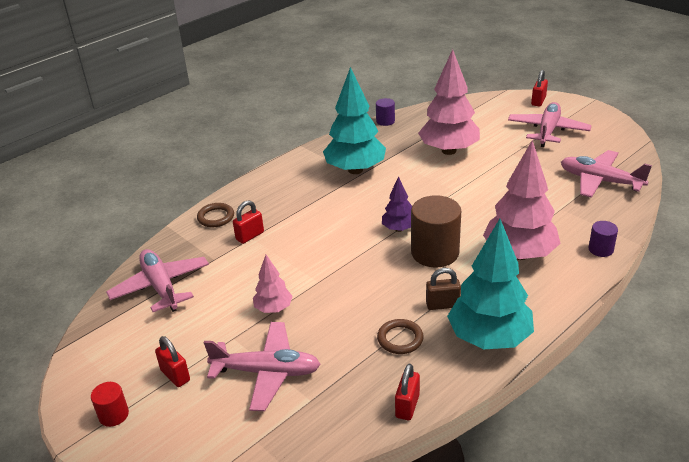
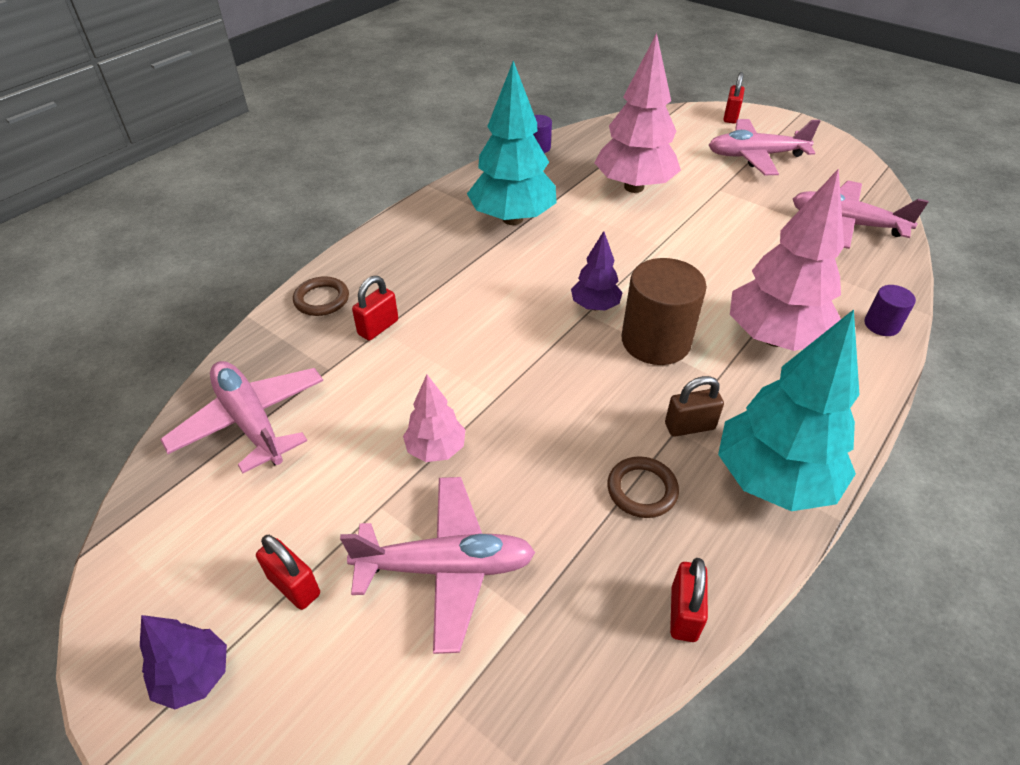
camera: 10 degrees left, 10 degrees up
(113, 415) = (194, 676): red cylinder -> purple tree
(548, 131) = (755, 156): pink plane -> pink plane turned 105 degrees counterclockwise

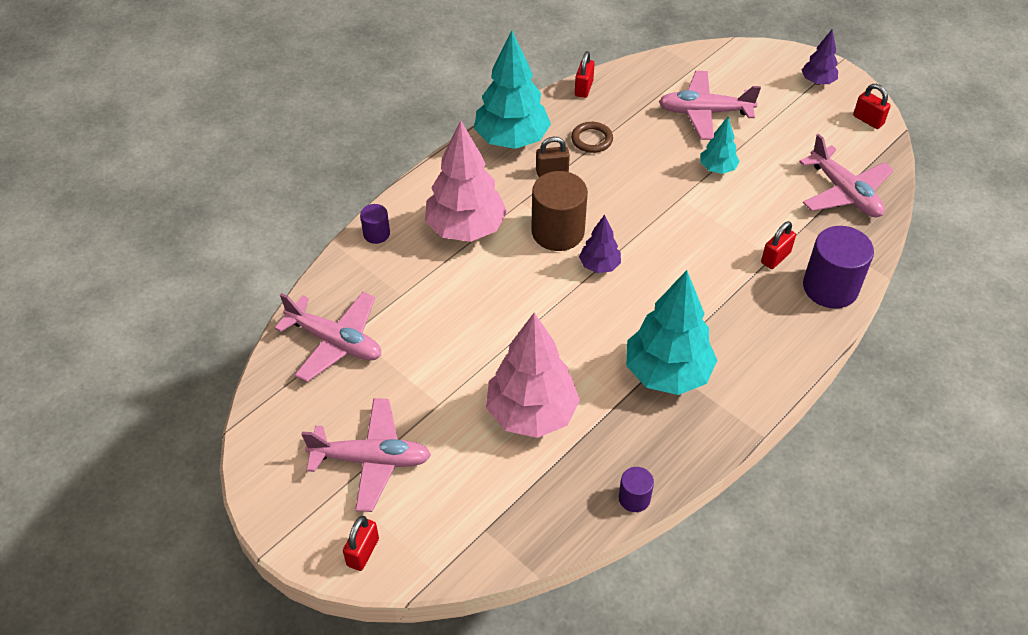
camera: 175 degrees left, 5 degrees up
(294, 586) = (783, 110): red padlock -> red padlock (868, 120)
(322, 299) = (830, 287): brown ring -> purple cylinder
(436, 449) = (717, 168): pink tree -> turquoise tree

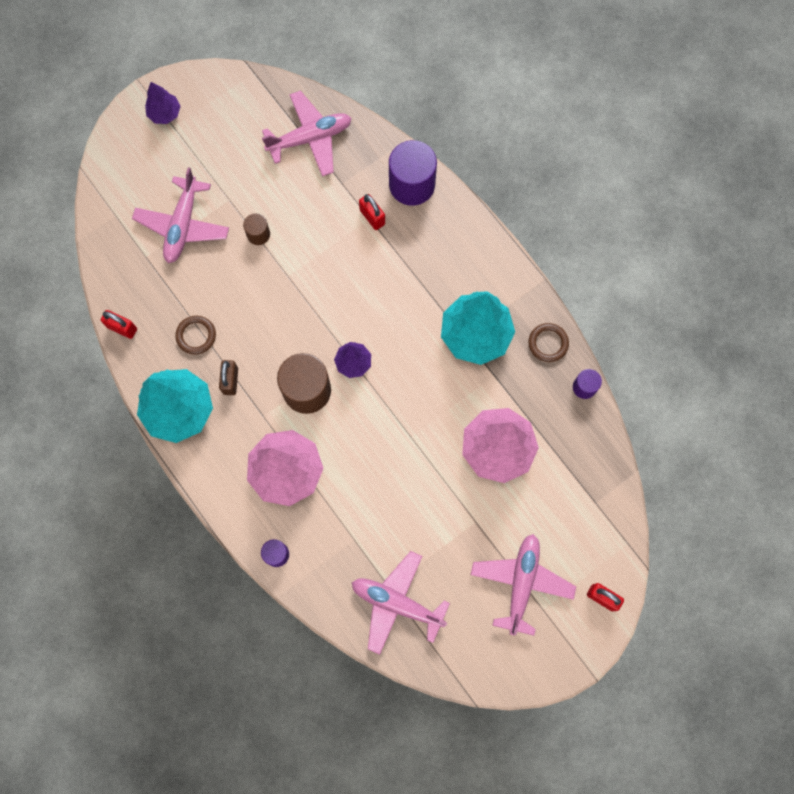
camera: 80 degrees left, 25 degrees up
(335, 342) = (397, 603): pink plane -> pink plane turned 105 degrees counterclockwise
(680, 450) = (548, 343): none -> brown ring
(717, 168) = (258, 234): turquoise tree -> brown cylinder
(868, 120) = (226, 88): red padlock -> none

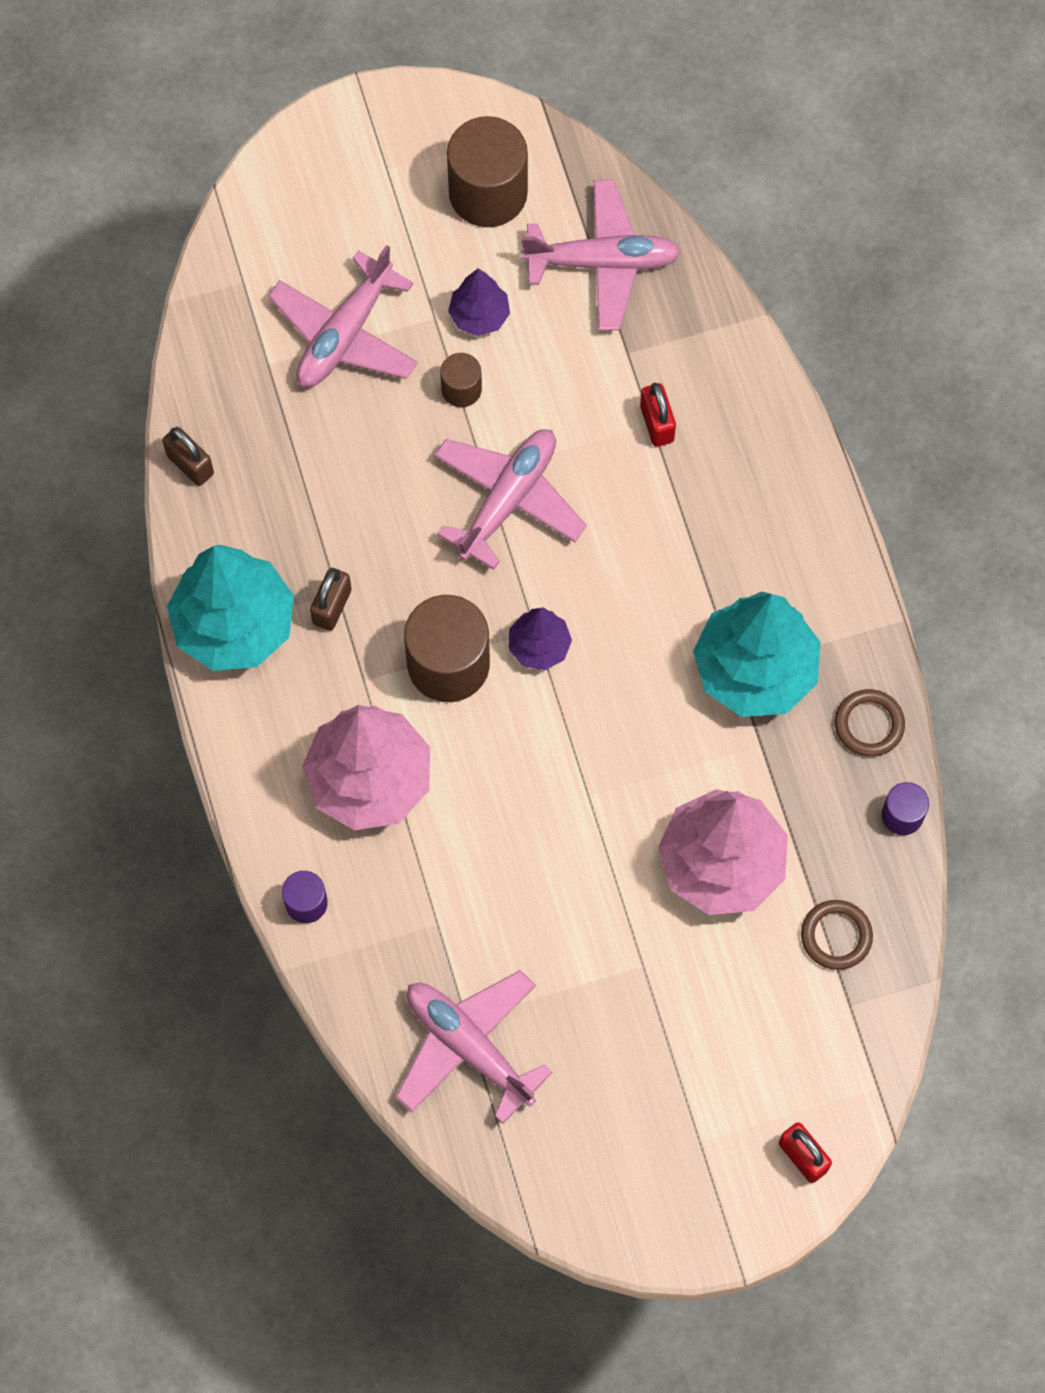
camera: 20 degrees right, 5 degrees down
(122, 328) = (190, 465): red padlock -> brown padlock
(165, 114) = (380, 144): purple tree -> purple tree (479, 315)
(196, 336) = (303, 517): brown ring -> brown ring (836, 936)
(233, 121) = (488, 193): none -> brown cylinder
(412, 184) = (741, 393): purple cylinder -> none
(521, 583) = (680, 1087): pink plane -> pink plane (508, 499)

